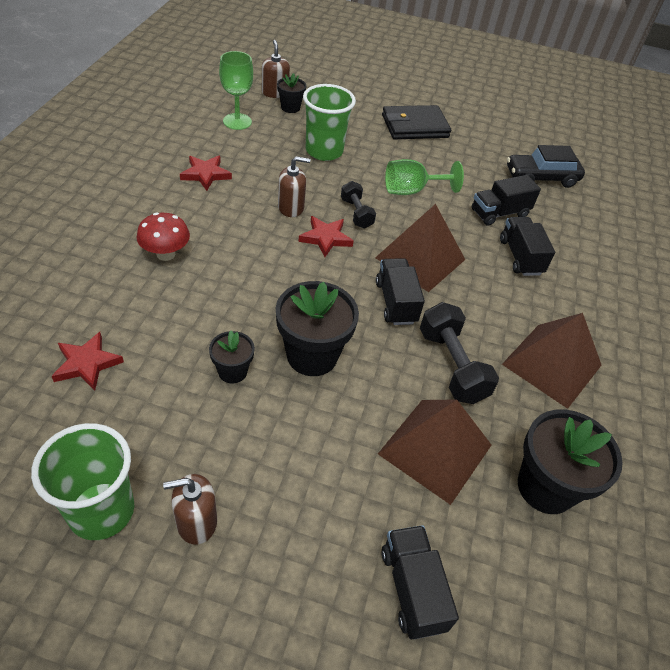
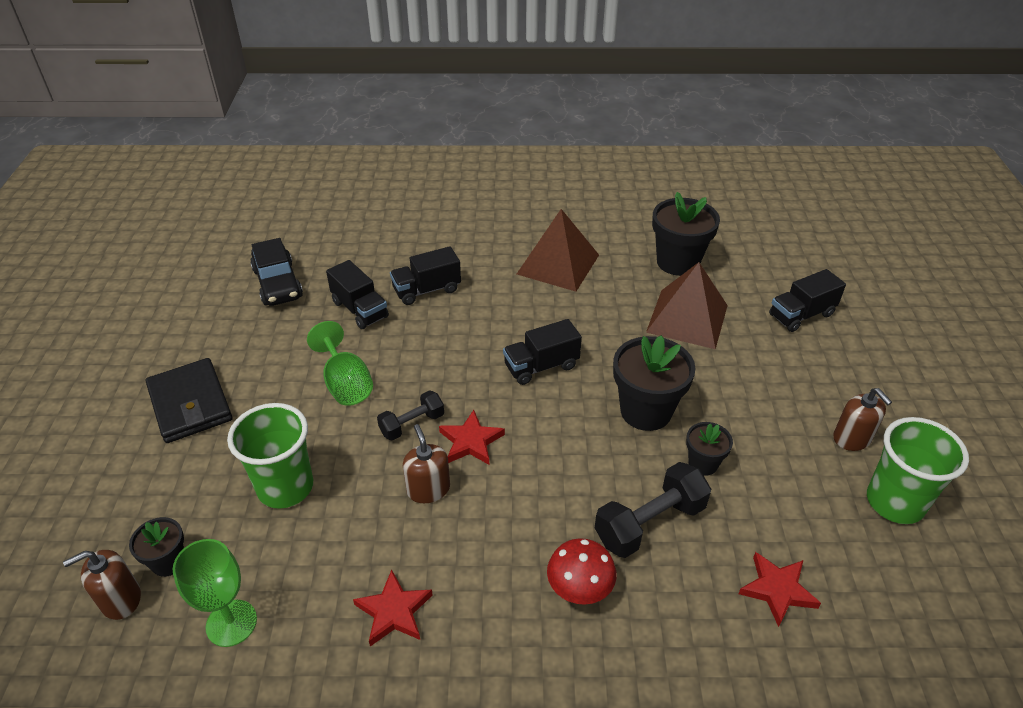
camera: 100 degrees left, 5 degrees down
(420, 258) = (465, 358): brown pyramid -> none
(451, 366) = (597, 319): black dumbbell -> black dumbbell (650, 523)

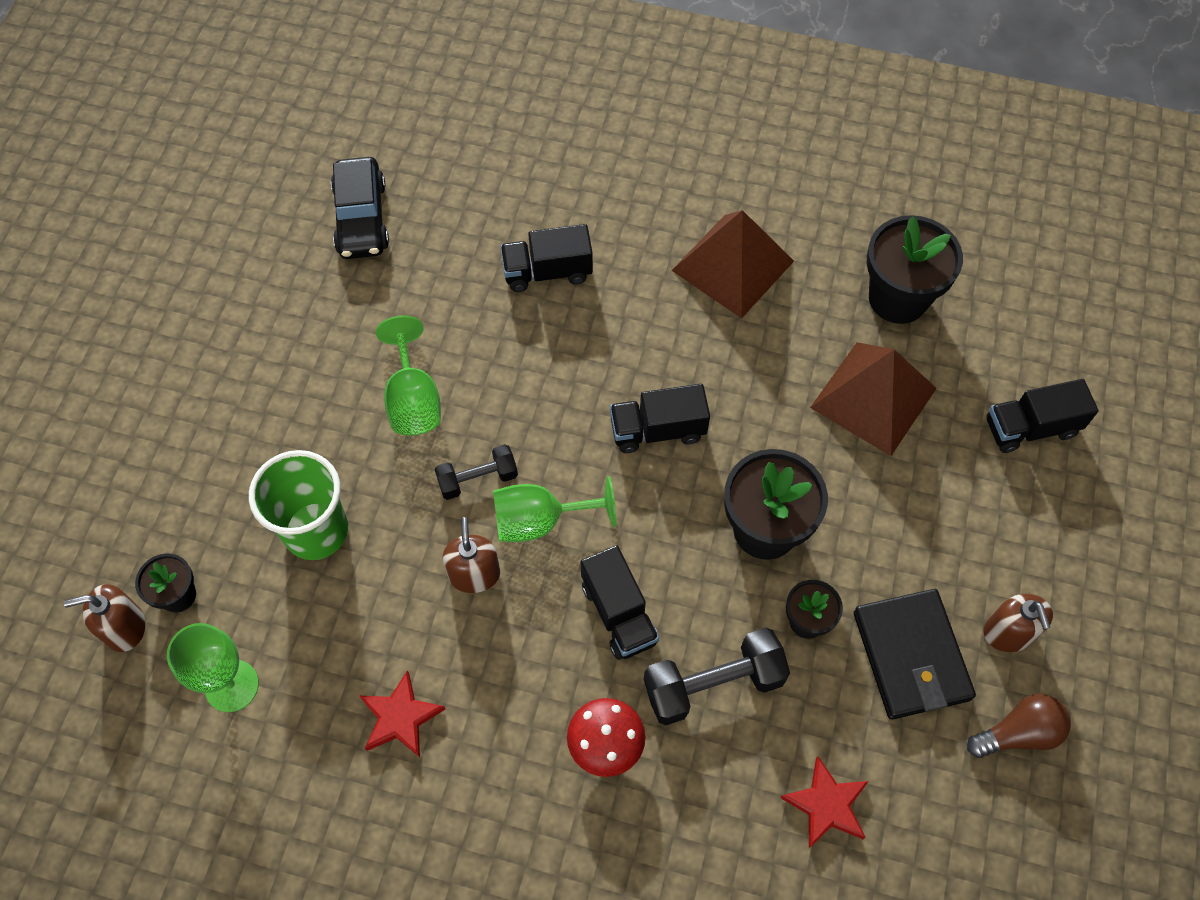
camera: 15 degrees right, 20 degrees up
(190, 404) = (228, 386): black wallet -> black wallet (911, 656)
(360, 309) = (455, 285): black truck -> black truck (619, 613)
(471, 441) = (540, 521): red star -> green goblet
(895, 502) = (1018, 733): green cup -> brown light bulb

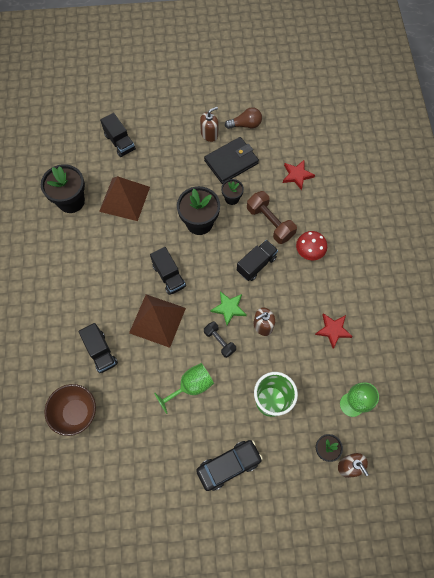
camera: 110 degrees left, 5 degrees up
(362, 218) = (95, 459): black car -> black car (228, 465)
(453, 210) = (76, 413): none -> brown bowl
(540, 521) = (229, 308): green goblet -> green star
(713, 684) = (270, 223): black dumbbell -> brown dumbbell
(733, 265) = (73, 271): brown pyramid -> brown pyramid (157, 320)
(1018, 733) = (245, 125): brown light bulb -> brown light bulb turned 120 degrees clockwise

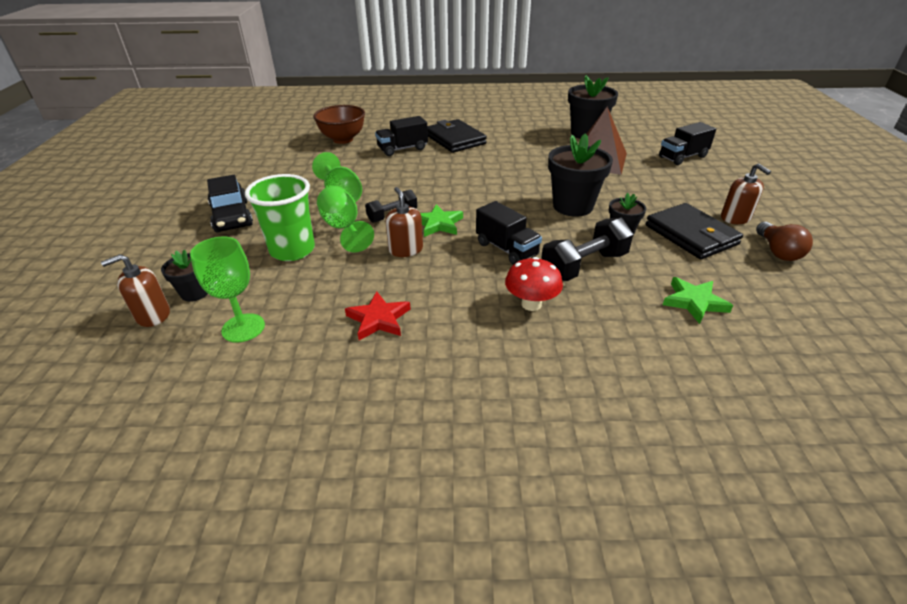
camera: 95 degrees right, 30 degrees down
(80, 308) = (455, 139): none -> black wallet
(157, 320) = (432, 177): brown pyramid -> none
(169, 276) = (490, 185): black truck -> none
(240, 372) = (343, 228): none -> green goblet
(270, 223) = (584, 266): brown dumbbell -> black dumbbell
(297, 175) = (694, 302): red star -> green star

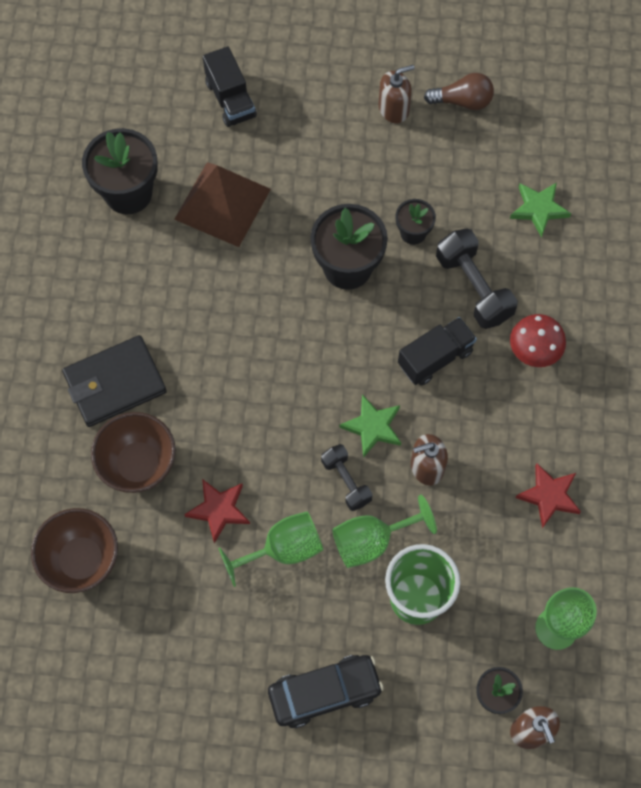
camera: 85 degrees left, 30 degrees up
(372, 173) = (219, 510): none -> red star
(402, 149) = (138, 464): black truck -> brown bowl
(691, 235) = (424, 166): black wallet -> none

